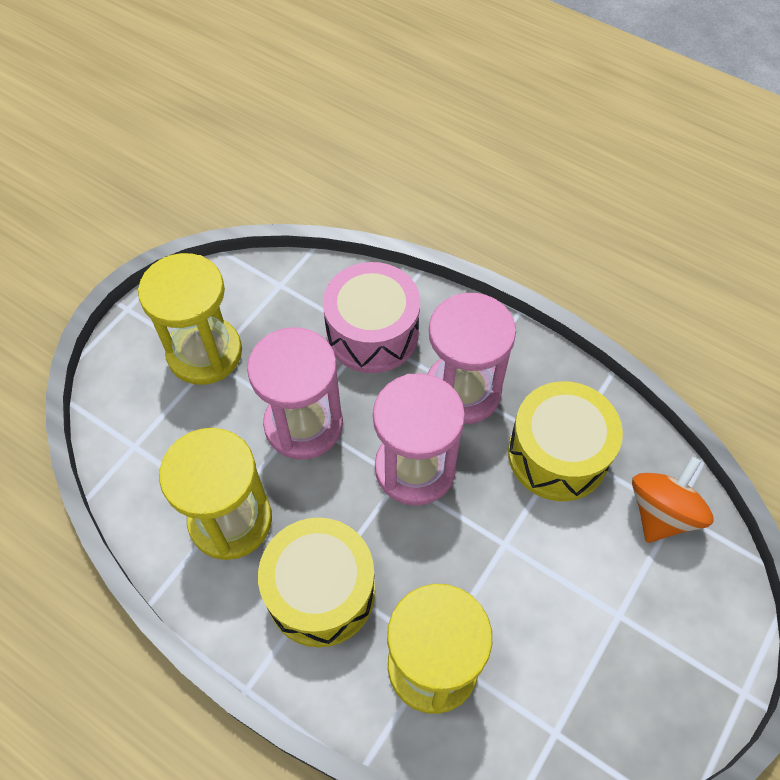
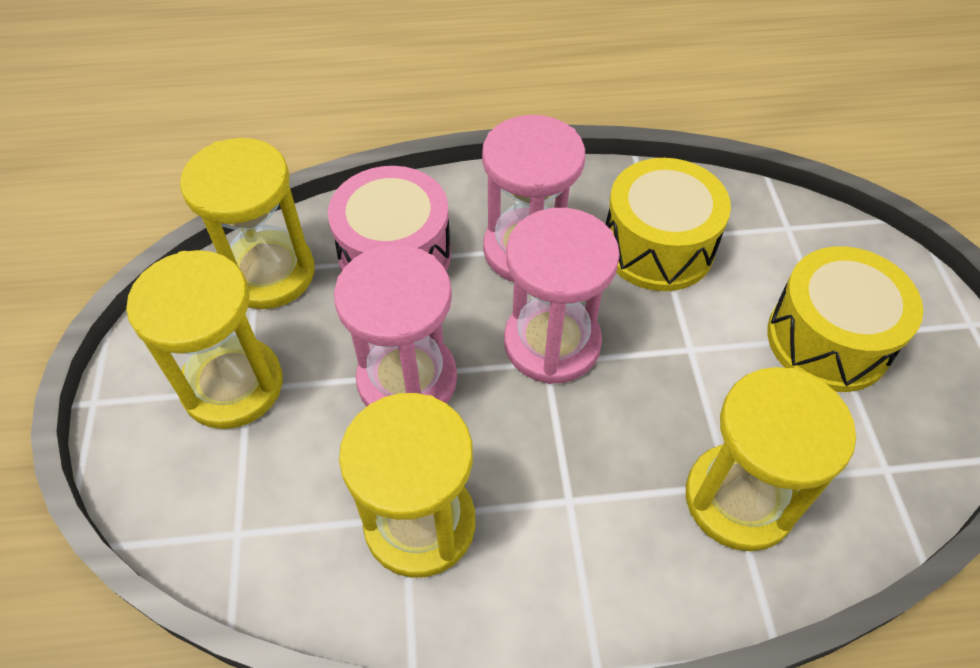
camera: 40 degrees left, 5 degrees down
(286, 292) = (269, 273): none -> yellow hourglass
(321, 591) = (576, 518): yellow drum -> yellow drum (828, 339)
(661, 513) = (780, 235): orange spinning top -> none

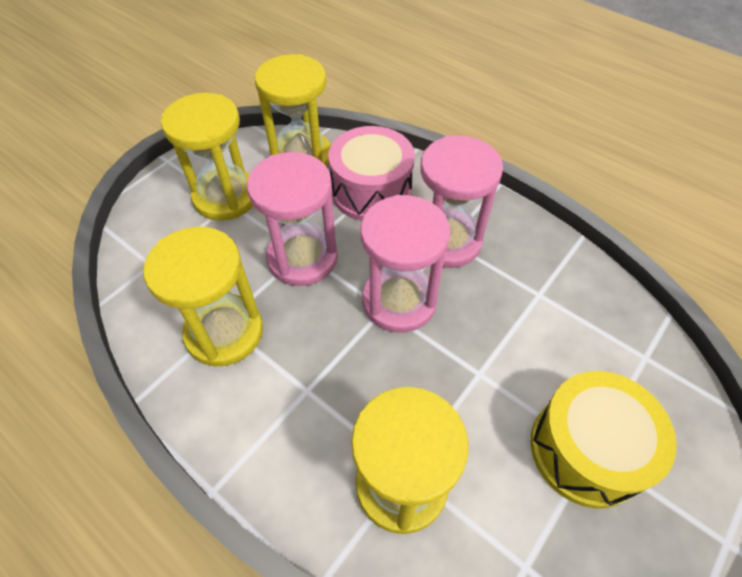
camera: 45 degrees right, 0 degrees up
(658, 246) = (532, 299): yellow drum -> none

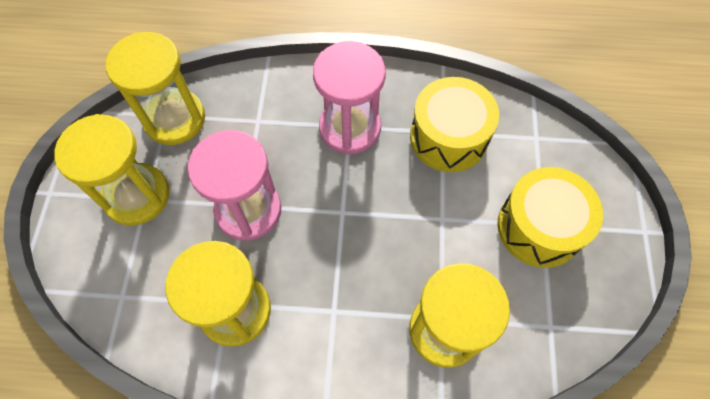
camera: 35 degrees left, 10 degrees up
(371, 191) = (260, 118): pink drum -> none
(399, 301) = (349, 199): pink hourglass -> none
(542, 302) = (448, 137): none -> yellow drum

